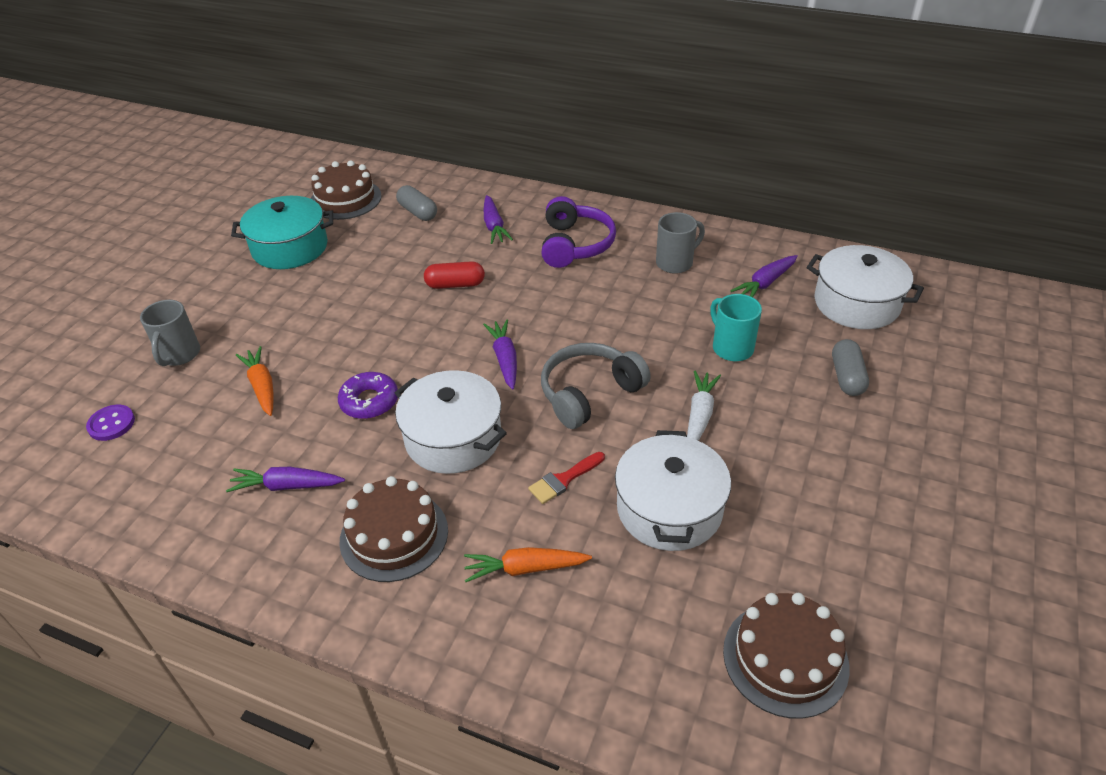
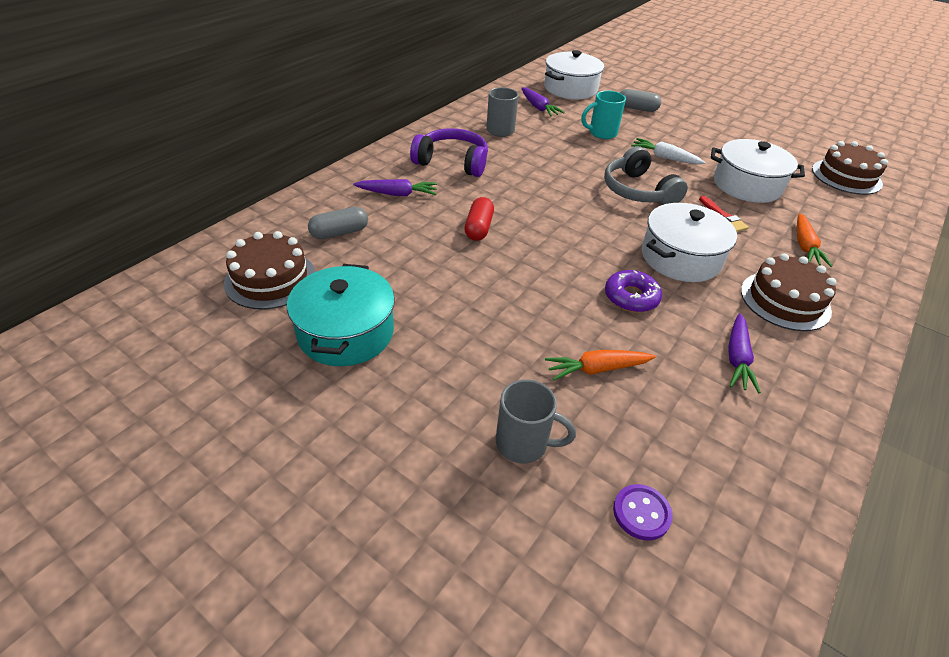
camera: 80 degrees left, 0 degrees up
(505, 359) = (591, 219): purple carrot -> none

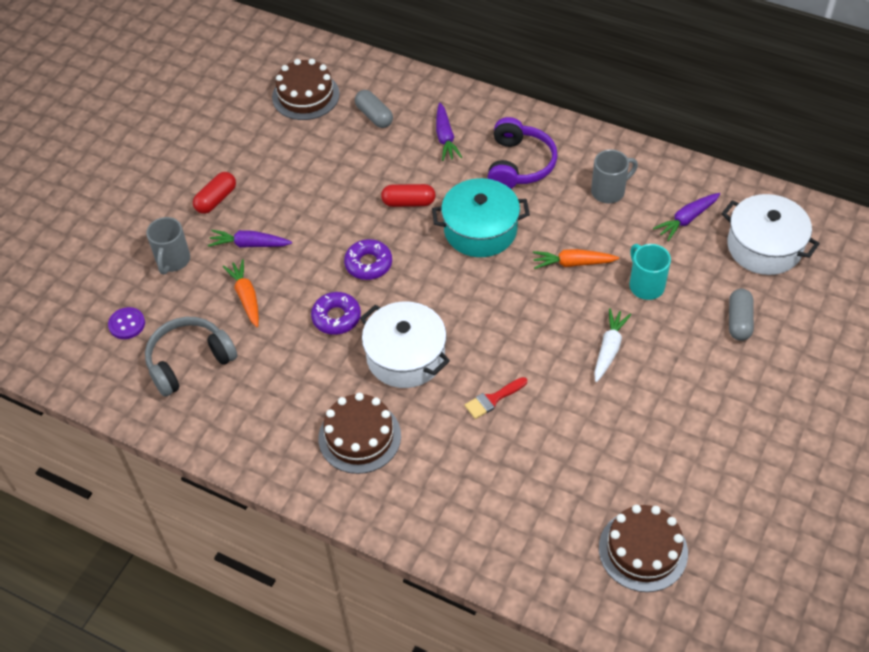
camera: 85 degrees right, 10 degrees up
(346, 332) = (258, 150): turquoise pot -> turquoise pot (480, 230)
(419, 383) = (216, 199): none -> red capsule
(558, 265) = (368, 264): none -> purple donut
(638, 191) = (520, 322): grey headphones -> grey headphones (189, 361)
(737, 358) = (274, 390): purple carrot -> purple carrot (250, 244)
(747, 185) = (573, 430): white pot -> none
(804, 246) = (459, 470): orange carrot -> orange carrot (573, 263)

